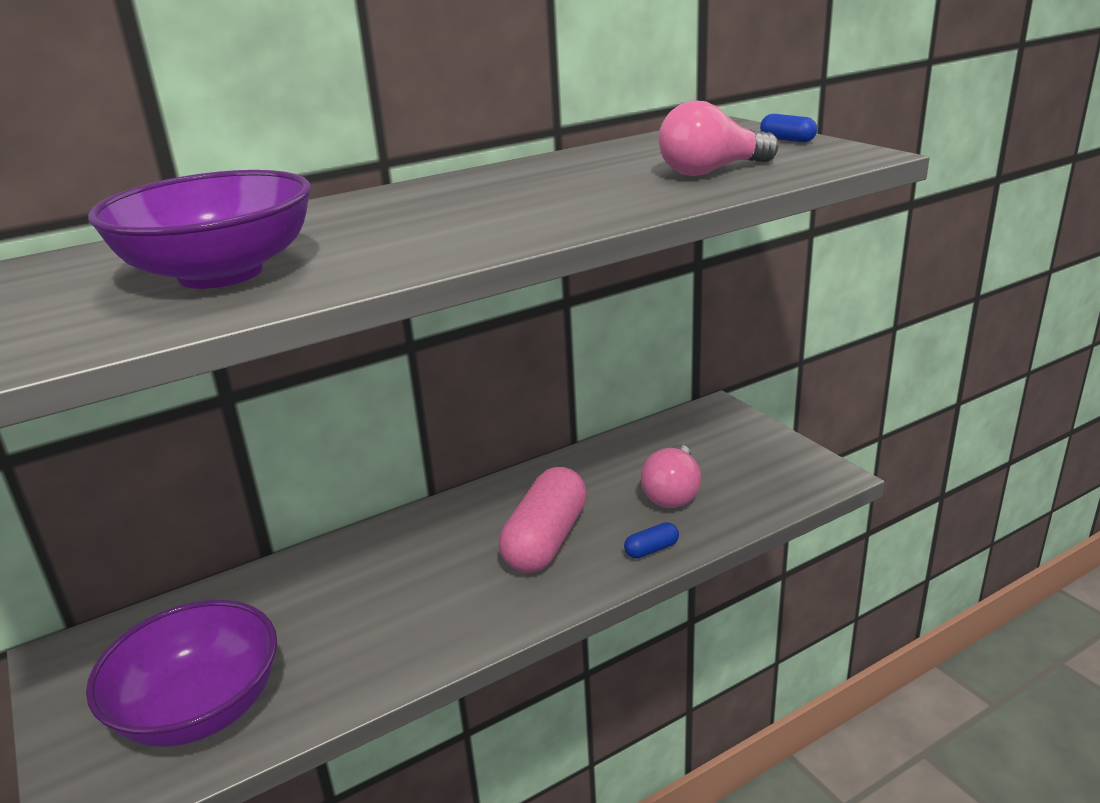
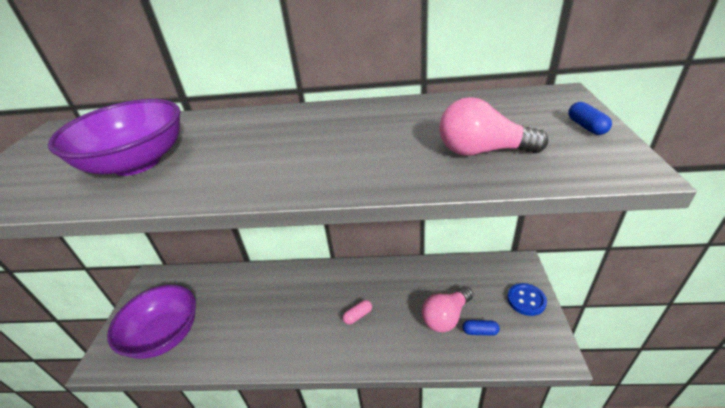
camera: 35 degrees right, 10 degrees up
(546, 540) = (358, 316): pink capsule -> pink capsule, size x0.42
(651, 549) = (403, 353): blue capsule -> blue capsule (480, 331)
(755, 440) = (526, 300): none -> blue button

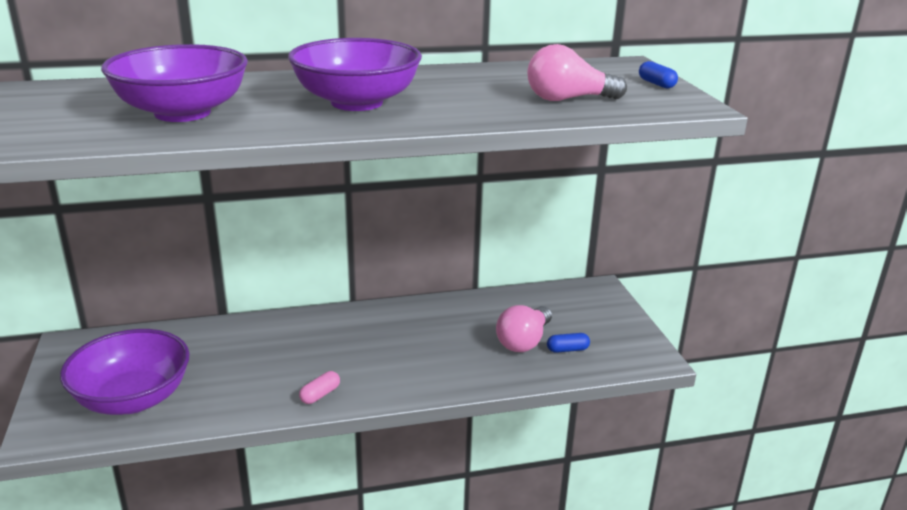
camera: 20 degrees left, 10 degrees down
(281, 152) = (356, 102): none -> purple bowl
(358, 316) = (411, 351): pink capsule -> pink capsule (320, 395)
(526, 300) = (613, 318): blue button -> none

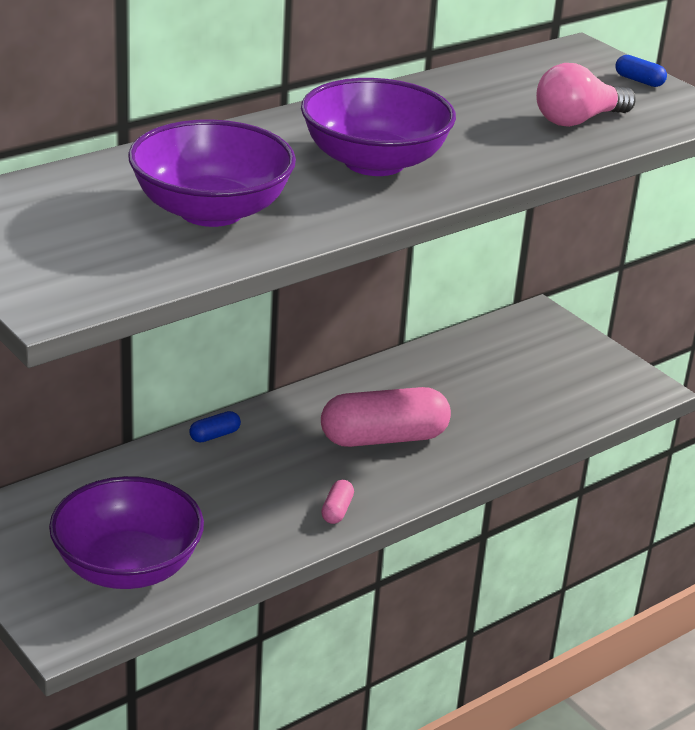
camera: 25 degrees left, 5 degrees up
(403, 350) = (384, 438): none -> pink capsule
(524, 341) = (505, 398): pink light bulb -> none
(567, 349) = (557, 398): blue capsule -> blue capsule (215, 435)

